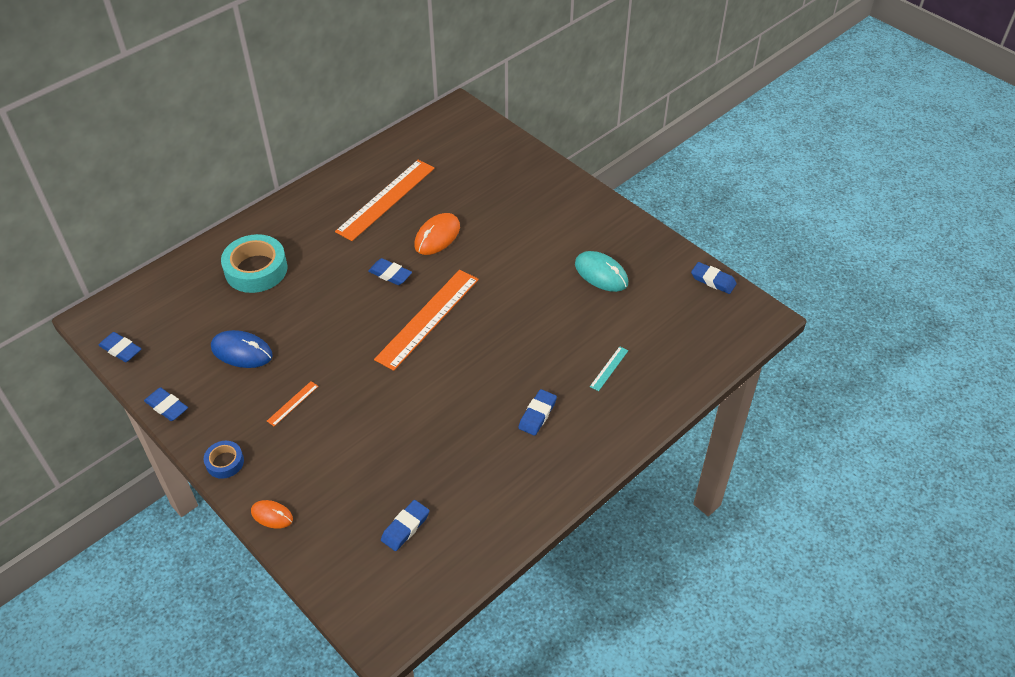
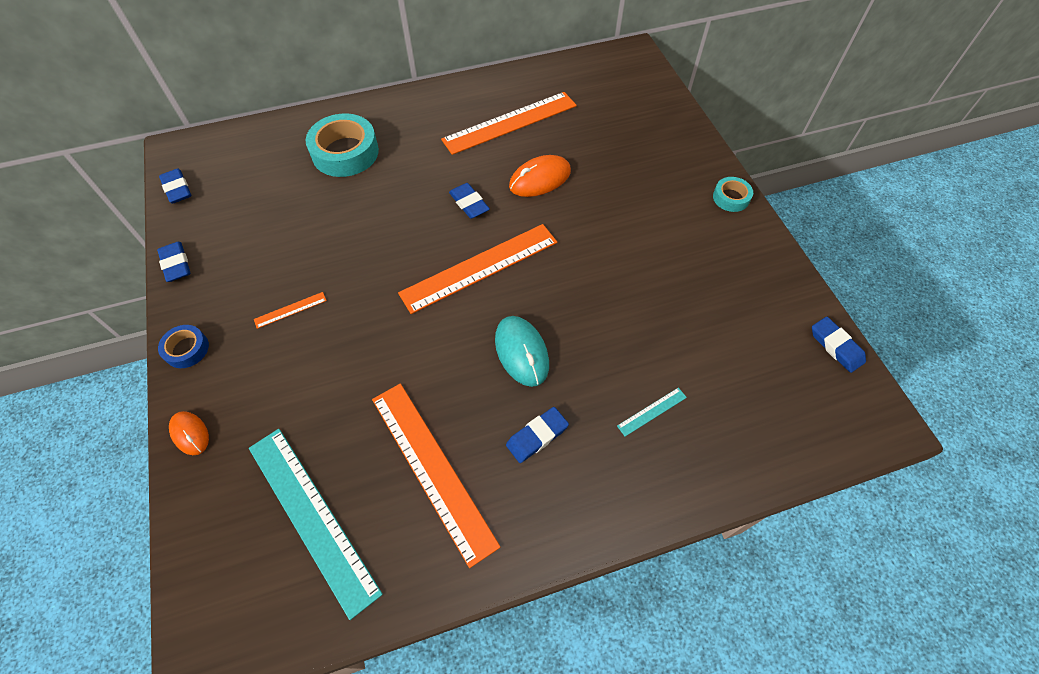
camera: 25 degrees right, 10 degrees up
(242, 351) = (279, 233): blue mouse -> none
(405, 527) = (312, 517): blue eraser -> turquoise ruler
(474, 463) = (432, 469): none -> orange ruler
(593, 202) = (731, 198): none -> turquoise tape
(601, 274) = (699, 286): turquoise mouse -> turquoise mouse (521, 352)

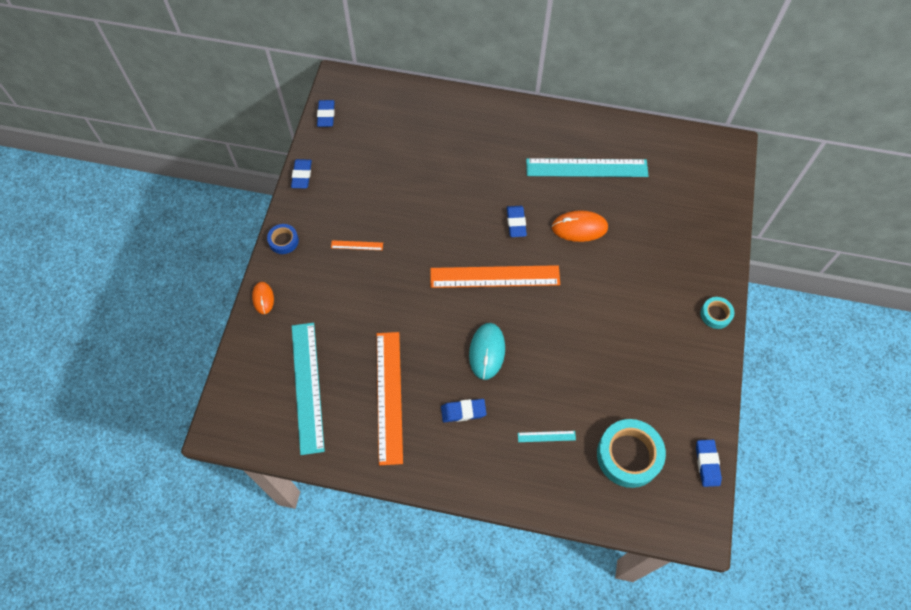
camera: 30 degrees right, 5 degrees up
(345, 152) = (451, 138): turquoise tape -> turquoise tape (628, 455)
(510, 123) = (586, 168): orange ruler -> turquoise ruler

